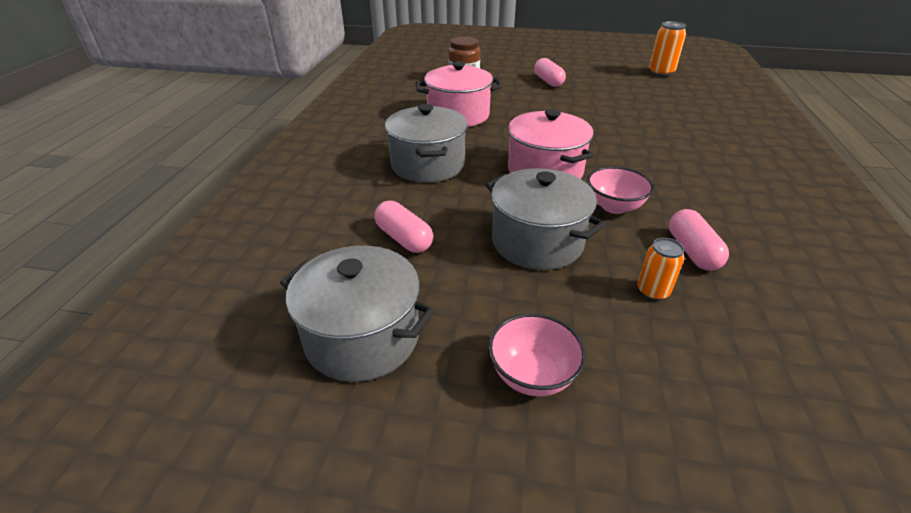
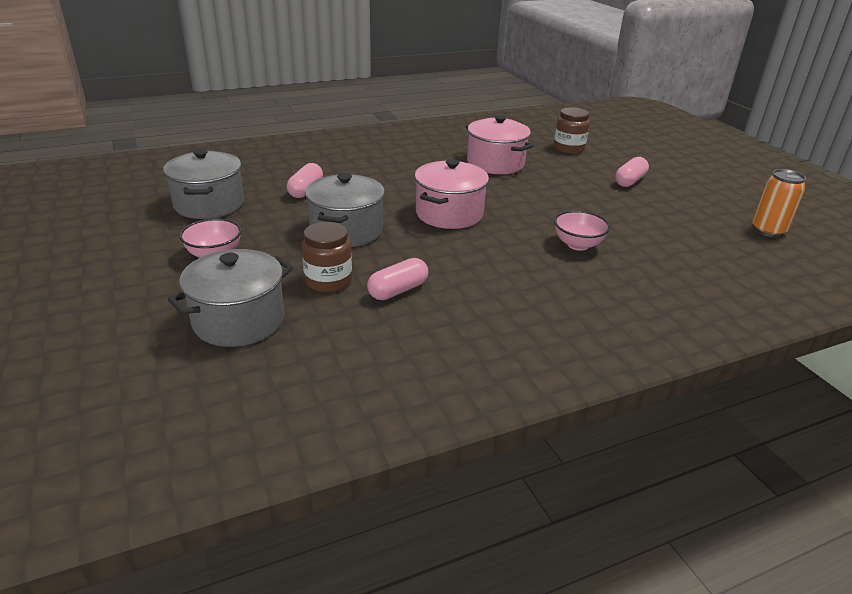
camera: 55 degrees right, 5 degrees down
(427, 165) = (402, 173): grey pot -> grey pot (239, 320)
(614, 206) = (428, 250): pink bowl -> pink bowl (577, 245)
(652, 292) = (328, 281): orange can -> brown jar

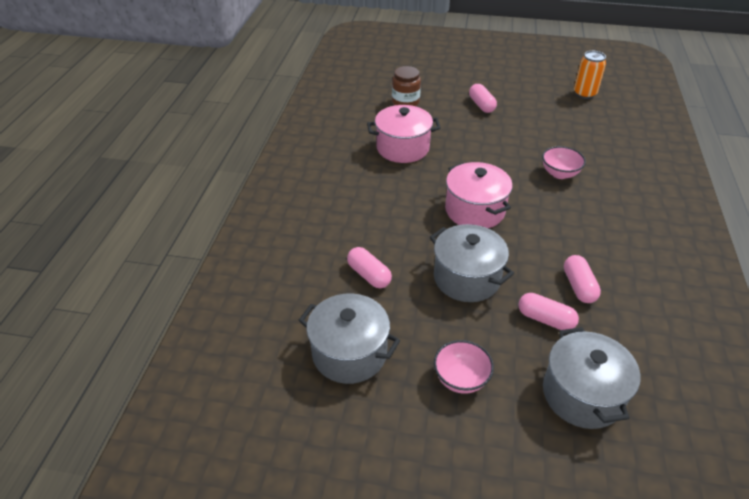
camera: 55 degrees left, 10 degrees up
(328, 281) = (545, 319): brown jar -> pink capsule

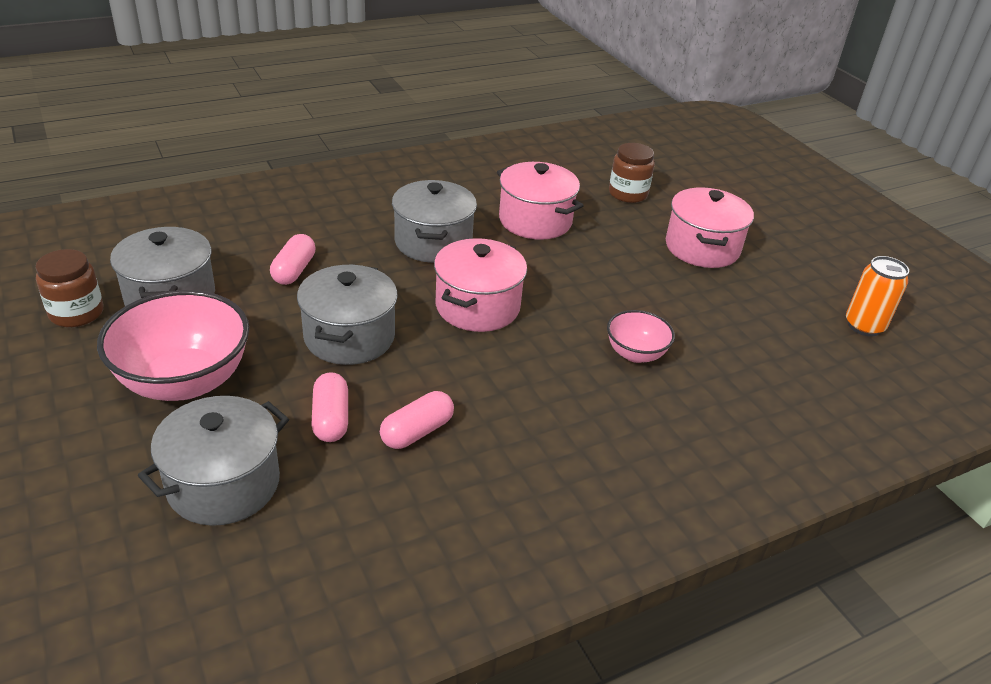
camera: 50 degrees right, 5 degrees down
(328, 418) = (76, 313): none -> brown jar
(390, 198) = (433, 242): none -> grey pot
(461, 379) = (184, 381): pink bowl -> pink bowl, size x1.90
(481, 105) = (702, 248): pink capsule -> pink pot

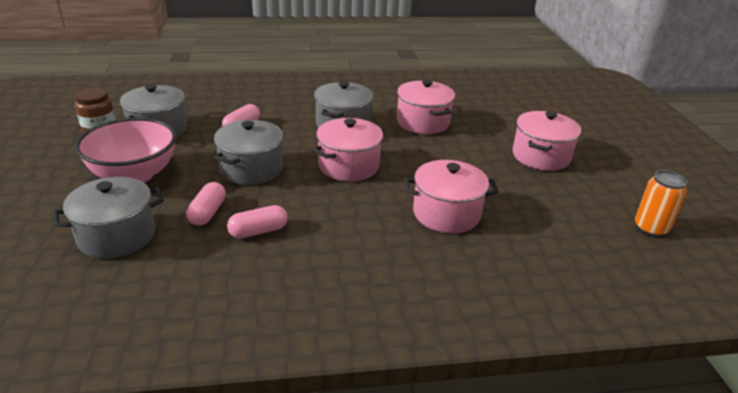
camera: 20 degrees right, 5 degrees down
(628, 194) = (502, 116): brown jar -> none
(635, 354) = (446, 214): pink bowl -> pink pot

